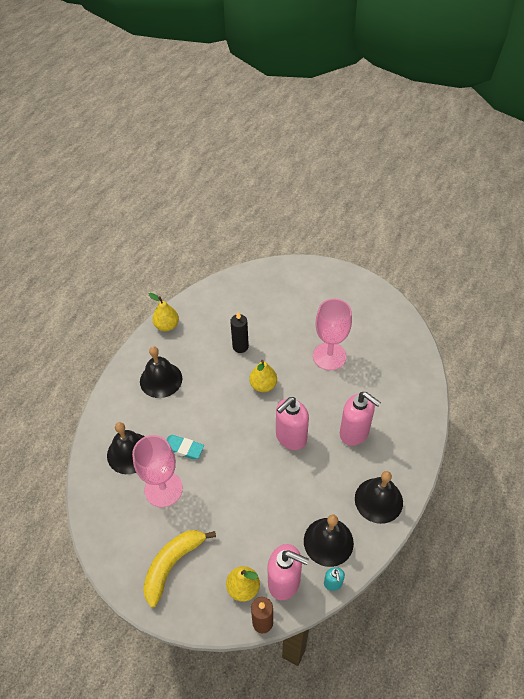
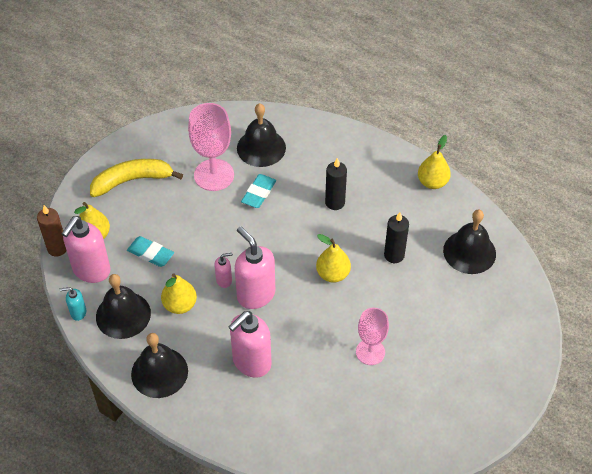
camera: 95 degrees right, 0 degrees up
(161, 379) = (352, 175): black bell -> black bell (469, 252)
(172, 564) = (132, 180): yellow banana -> yellow banana turned 60 degrees counterclockwise
(191, 390) = (335, 202): none -> black candle
(259, 530) = (150, 253): none -> turquoise eraser
(280, 463) = (224, 280): none -> pink soap dispenser
(310, 495) = (180, 305): none -> yellow pear
(329, 356) = (370, 352): pink goblet -> pink goblet, size x0.65

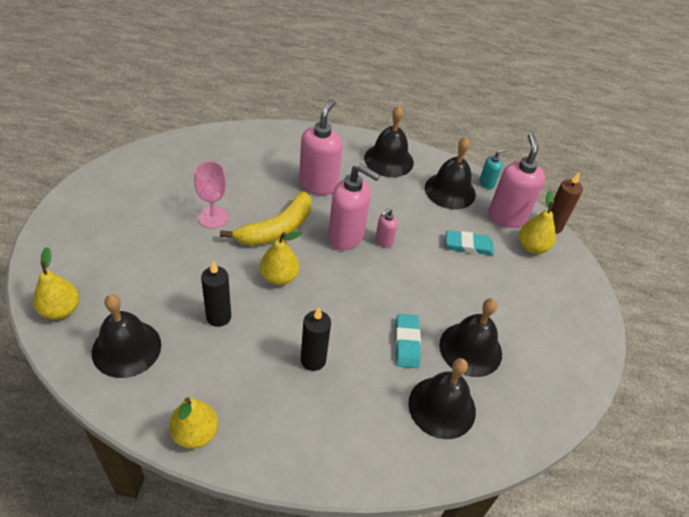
camera: 150 degrees right, 5 degrees down
(132, 180) = (548, 313): yellow banana -> yellow banana (276, 229)
(180, 305) = (408, 210): yellow pear -> yellow pear (60, 310)
(214, 175) = (470, 349): pink goblet -> black bell

